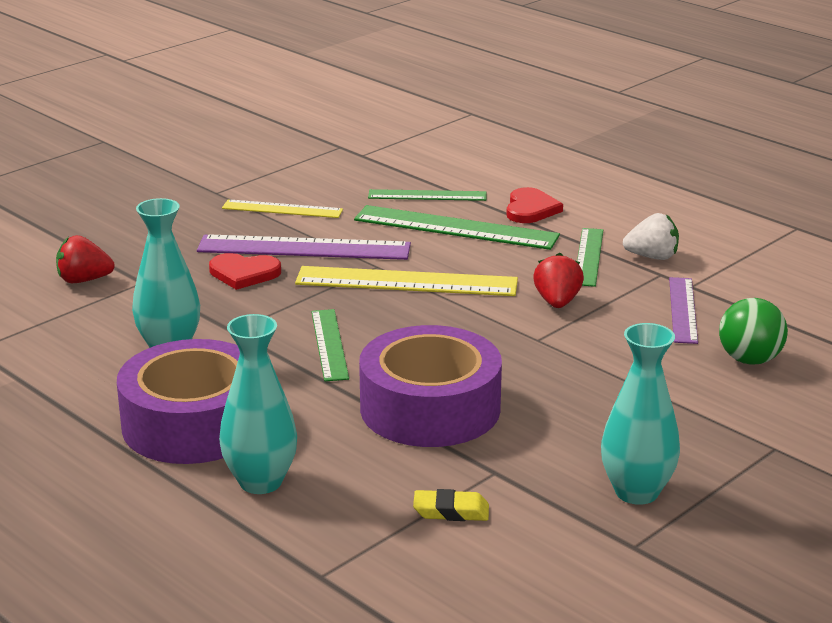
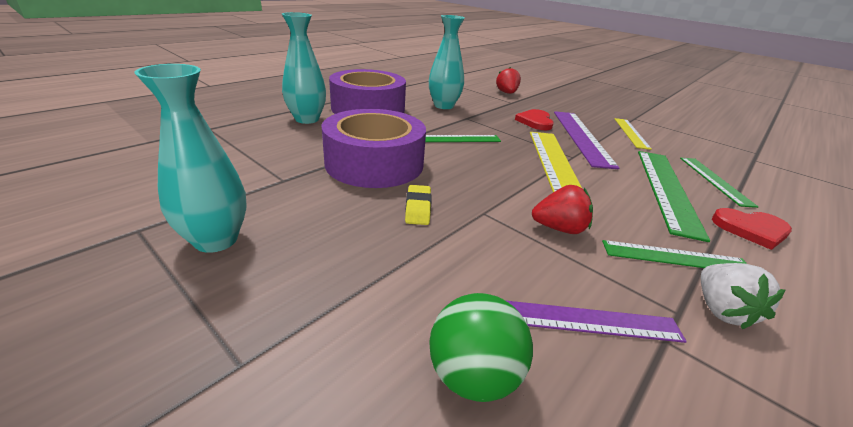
camera: 85 degrees right, 5 degrees up
(451, 511) = (244, 163): yellow eraser -> yellow eraser (418, 208)

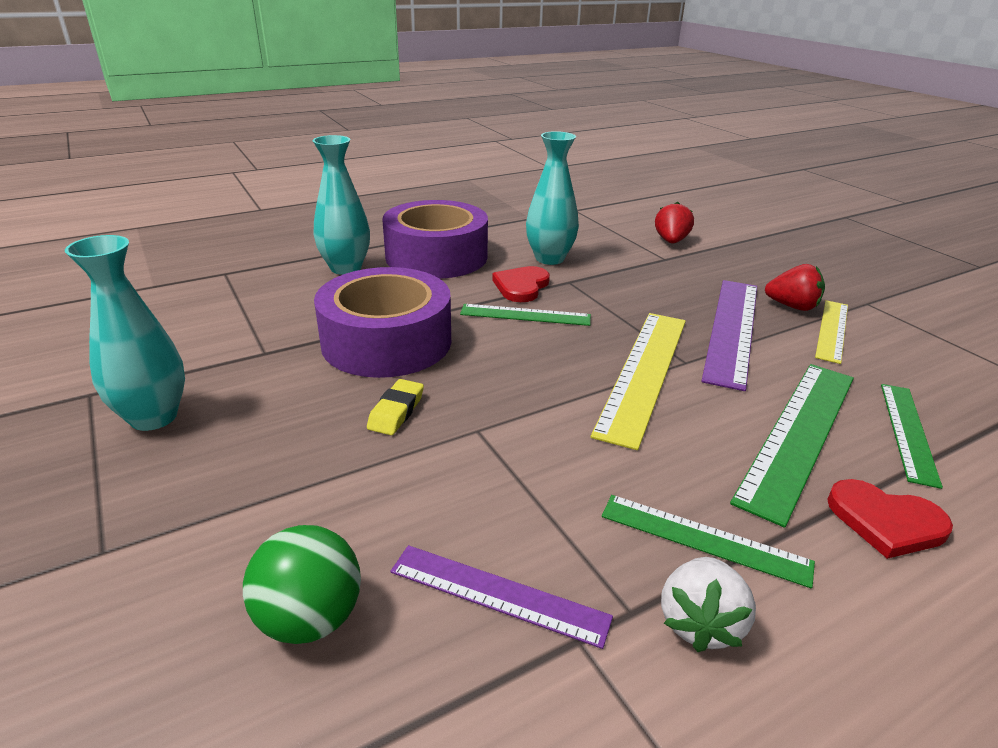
camera: 20 degrees right, 0 degrees up
(535, 122) = (676, 296): red heart -> red heart (521, 286)
(559, 228) = (564, 468): red strawberry -> red strawberry (792, 306)

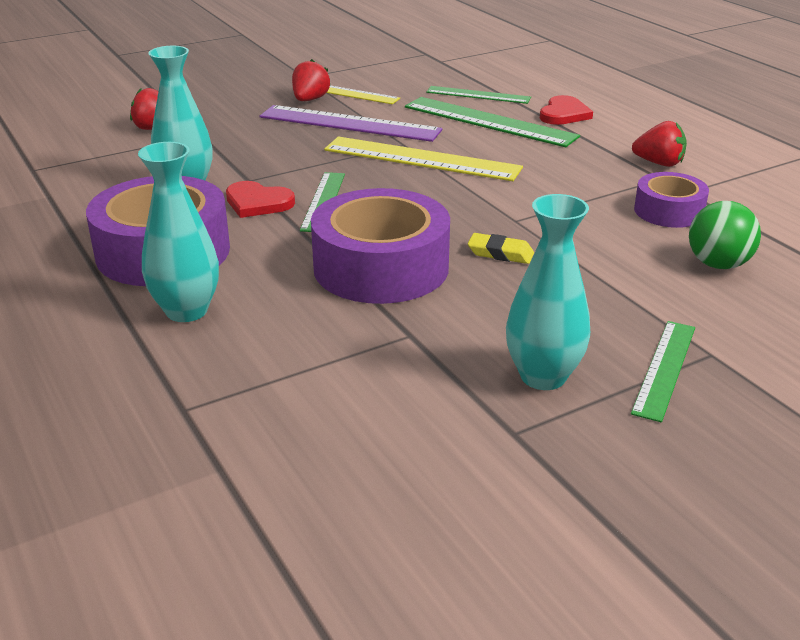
camera: 90 degrees left, 0 degrees up
(498, 594) = (668, 211): purple ruler -> purple tape
(699, 623) = (659, 163): white strawberry -> red strawberry
(704, 539) = (598, 157): green ruler -> green ruler (665, 369)

